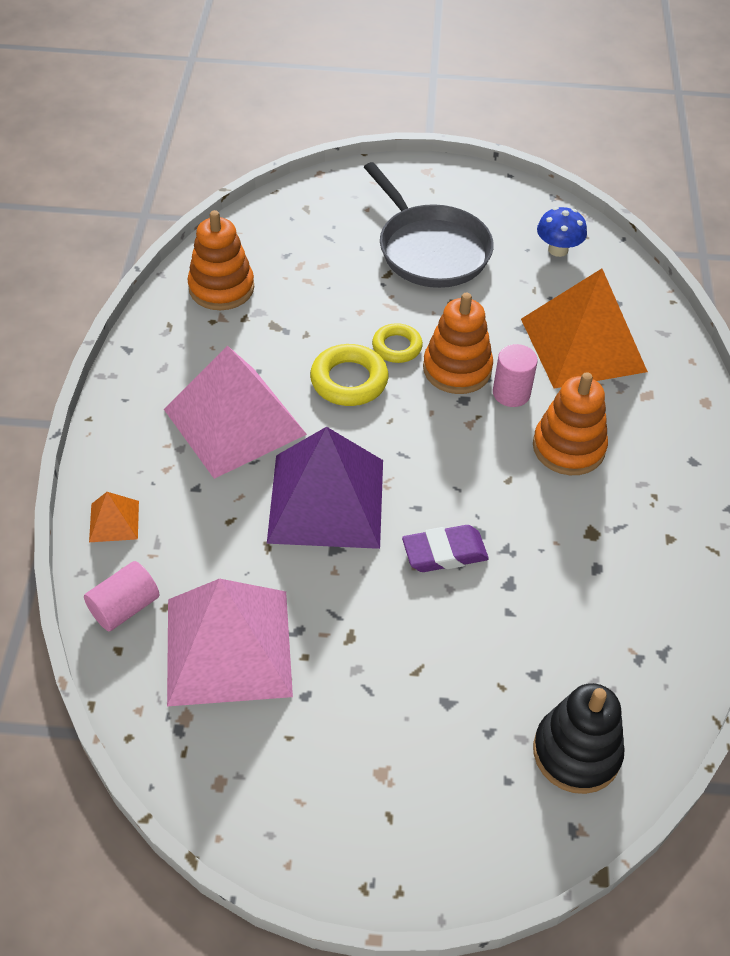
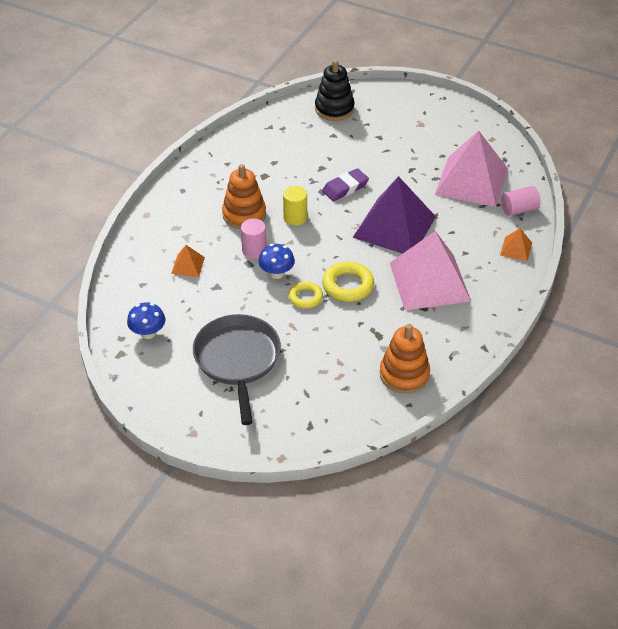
camera: 155 degrees left, 5 degrees down
(444, 553) = (345, 188): purple eraser -> purple eraser turned 45 degrees counterclockwise
(457, 369) = (276, 273): orange stacking toy -> blue mushroom
(489, 467) = (295, 217): none -> yellow cylinder
(583, 345) = (188, 265): orange pyramid -> orange pyramid, size x0.42

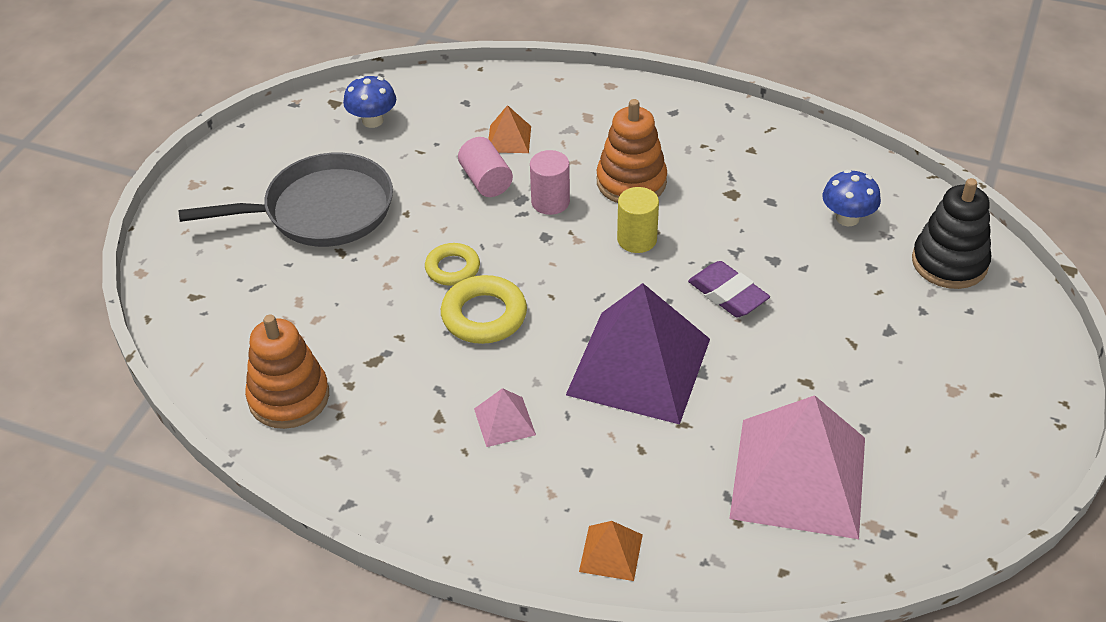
camera: 85 degrees right, 0 degrees up
(276, 273) = (503, 231): blue mushroom -> blue mushroom (847, 218)
(429, 281) = (504, 421): pink pyramid -> pink pyramid, size x0.42
(519, 209) = (731, 558): pink cylinder -> pink cylinder (486, 181)

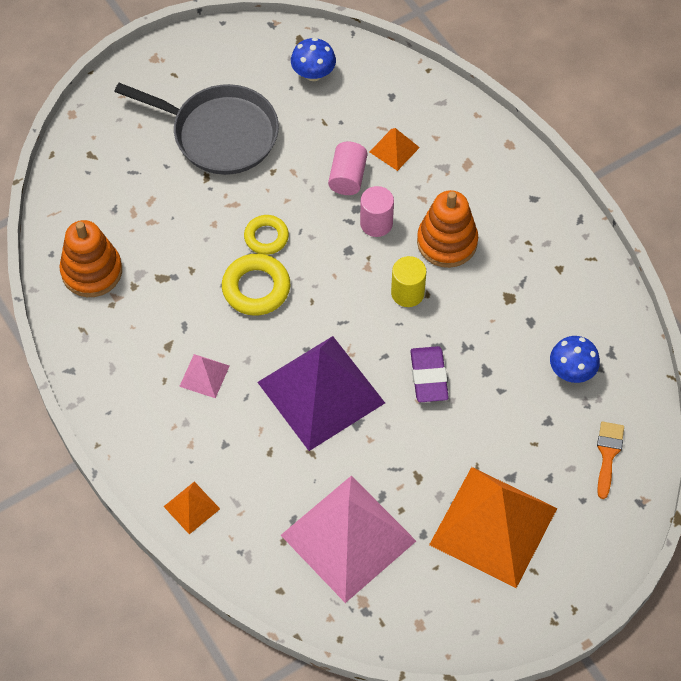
camera: 35 degrees right, 15 degrees up
(919, 380) = (493, 526): none -> orange pyramid
(949, 262) = (608, 454): black stacking toy -> orange brush

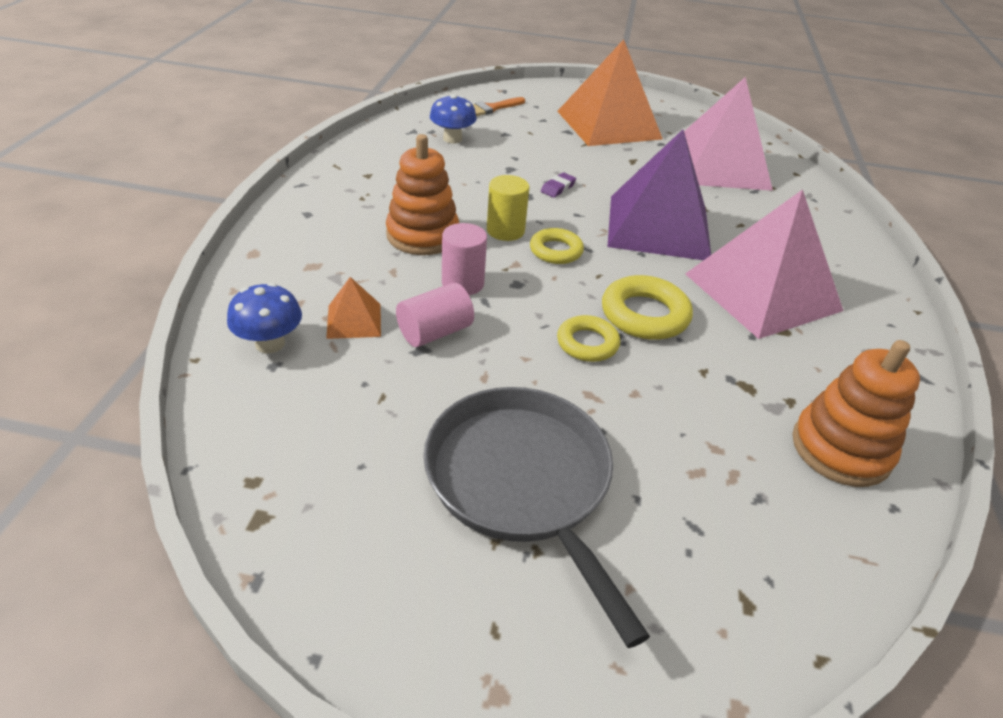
camera: 140 degrees left, 20 degrees down
(191, 507) = (841, 235): orange pyramid -> none
(204, 376) = (762, 292): pink pyramid -> pink pyramid, size x2.36
(313, 73) = (311, 459): blue mushroom -> blue mushroom (270, 343)
(358, 301) = (556, 251): none -> yellow ring
(428, 377) = (558, 188): purple eraser -> purple eraser, size x0.57

